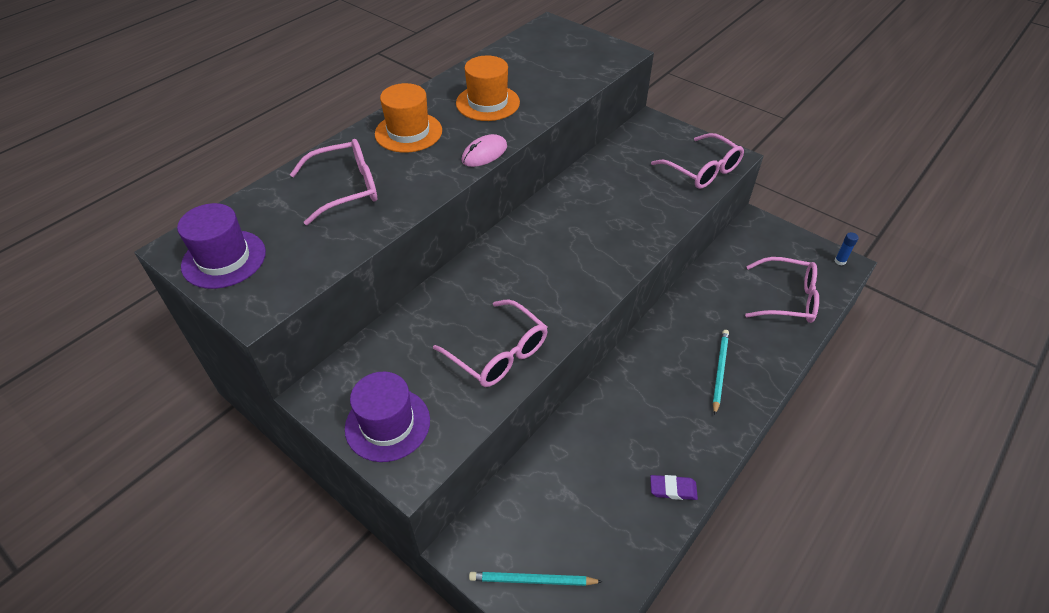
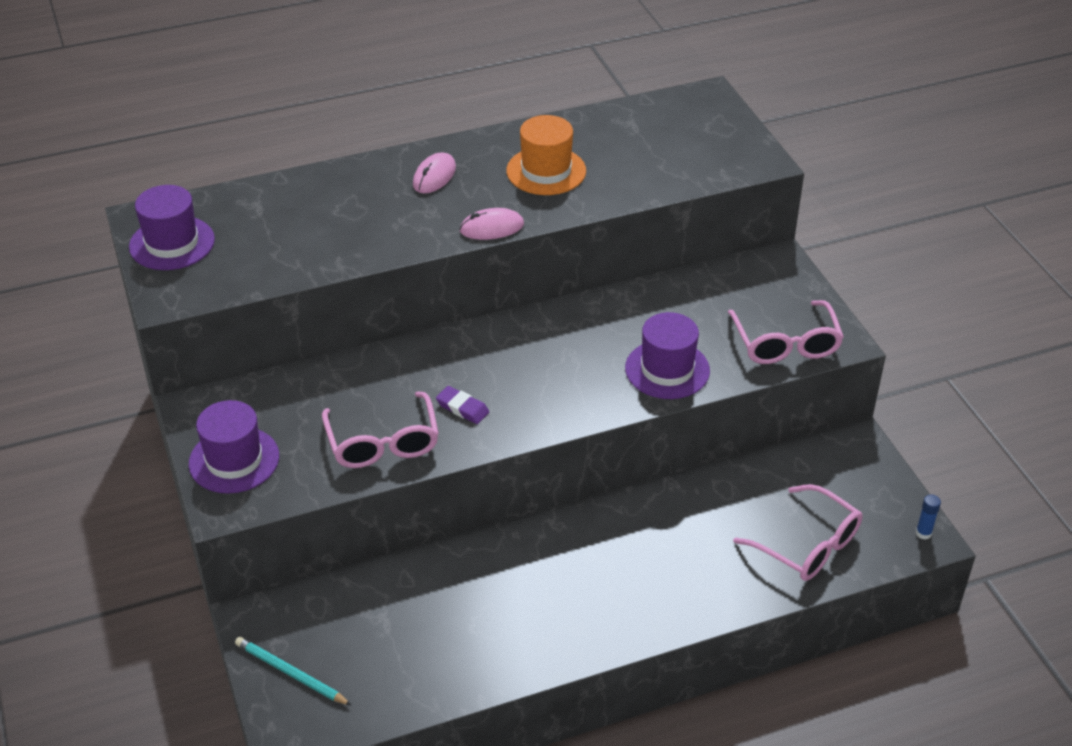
camera: 30 degrees right, 5 degrees down
(346, 188) = (327, 215): pink glasses -> none
(408, 132) = (434, 176): orange hat -> pink mouse
(648, 215) = (667, 369): none -> purple hat
(673, 489) = (490, 666): purple eraser -> purple eraser (462, 408)
(719, 371) = (647, 583): turquoise pencil -> none

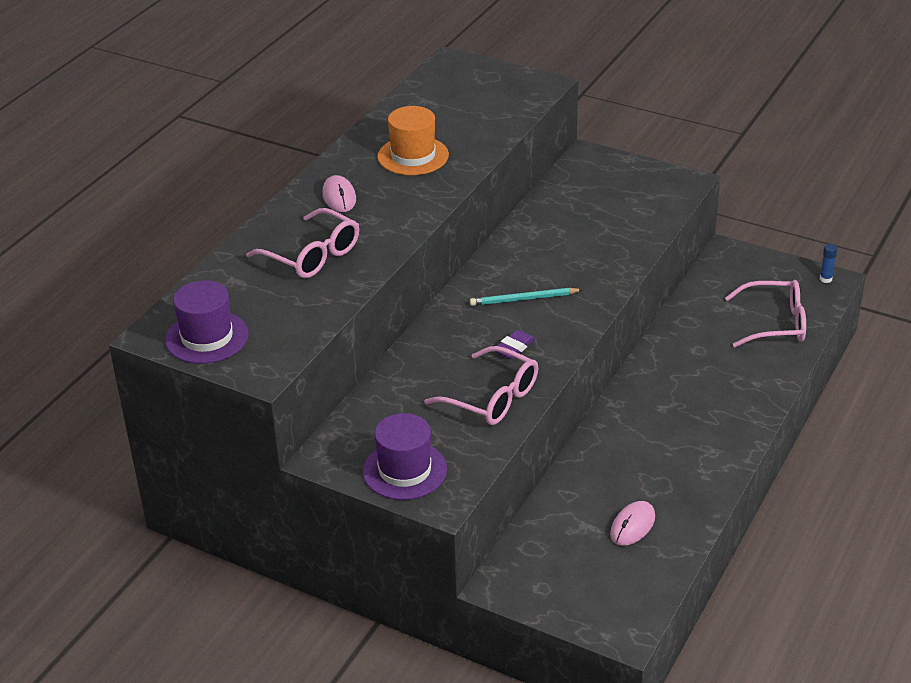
camera: 40 degrees left, 5 degrees down
(291, 673) = (574, 597): turquoise pencil -> turquoise pencil (524, 299)
(462, 408) = (514, 347): purple eraser -> purple eraser turned 45 degrees counterclockwise
(491, 228) = (430, 207): pink mouse -> pink mouse (632, 526)
(667, 369) = (609, 252): purple hat -> none
(786, 344) = (657, 200): pink glasses -> pink glasses (313, 255)

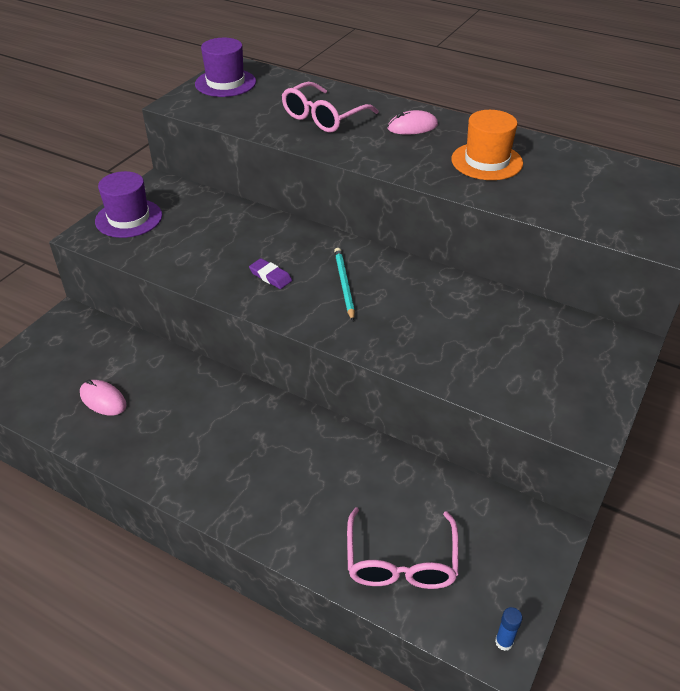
camera: 90 degrees right, 5 degrees up
(493, 398) = (202, 262): pink glasses -> none

